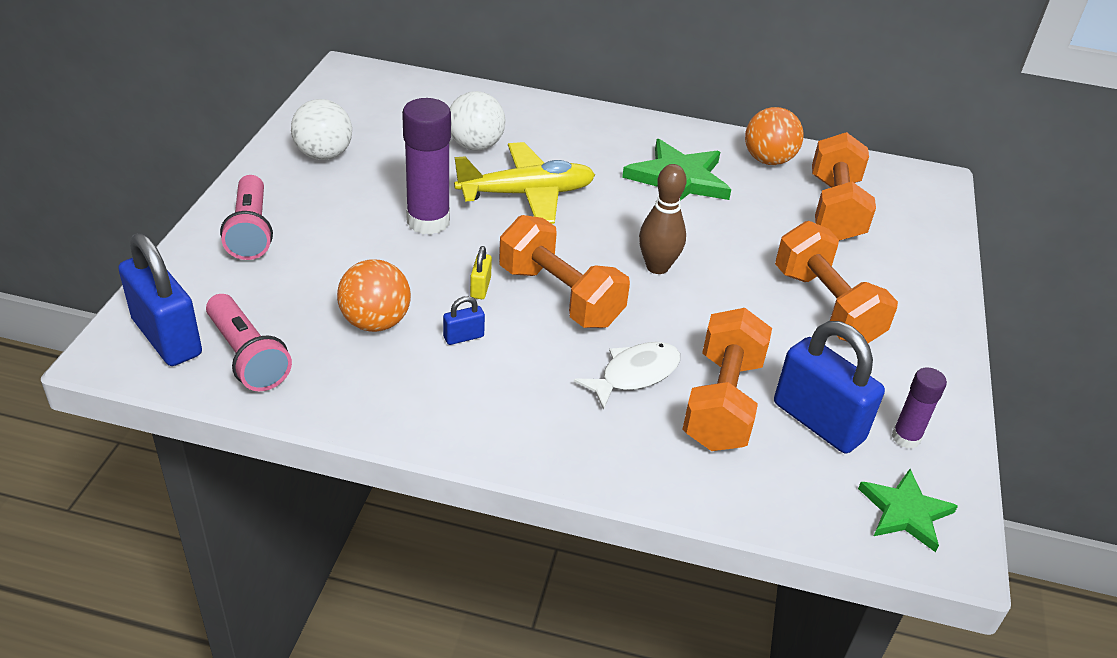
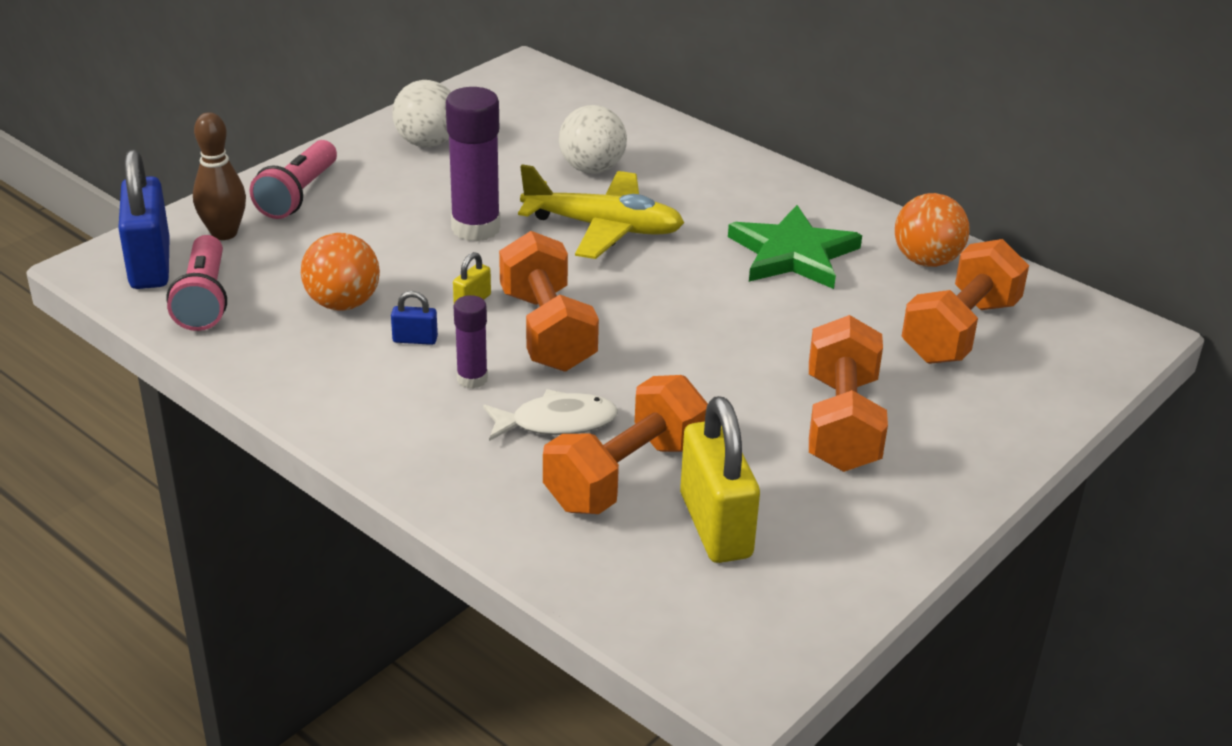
camera: 30 degrees right, 5 degrees down
(657, 267) = (681, 332): brown bowling pin -> brown bowling pin (224, 233)
(818, 422) = (715, 525): blue padlock -> yellow padlock
(905, 512) = (728, 637): green star -> none
(906, 438) = (803, 572): purple glue stick -> purple glue stick (472, 379)

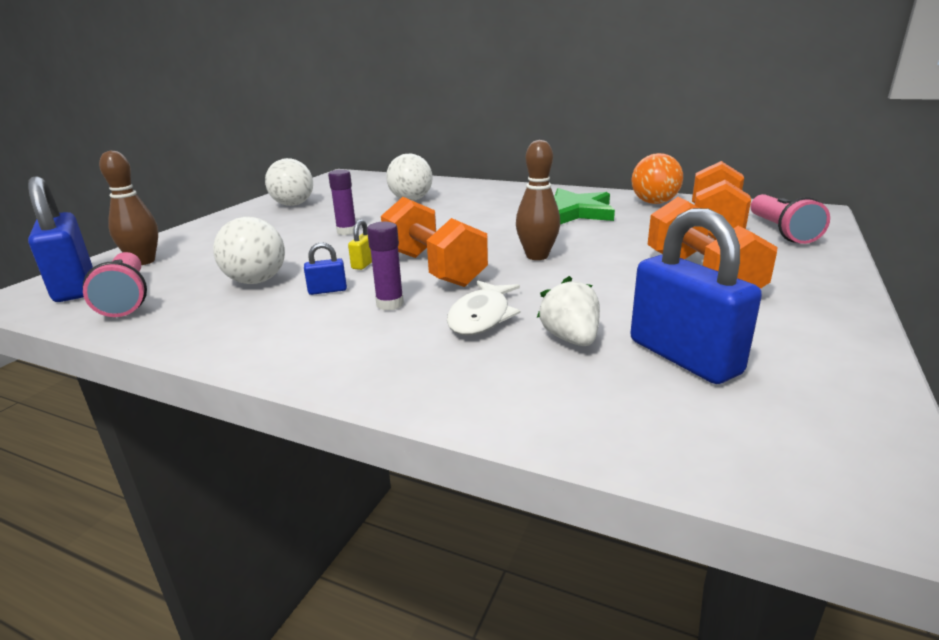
camera: 15 degrees left, 10 degrees down
(298, 195) = (203, 236): pink flashlight -> pink flashlight (781, 231)
(343, 303) = (256, 281): orange ball -> white ball
(476, 228) = (347, 231): purple glue stick -> purple glue stick, size x0.55
(556, 422) = (481, 317): white fish -> white fish turned 135 degrees clockwise
(603, 228) = (437, 219): yellow plane -> none
(625, 475) = (570, 339): orange dumbbell -> white strawberry
(681, 338) = (537, 256): none -> brown bowling pin
(715, 525) = (683, 357): yellow padlock -> blue padlock

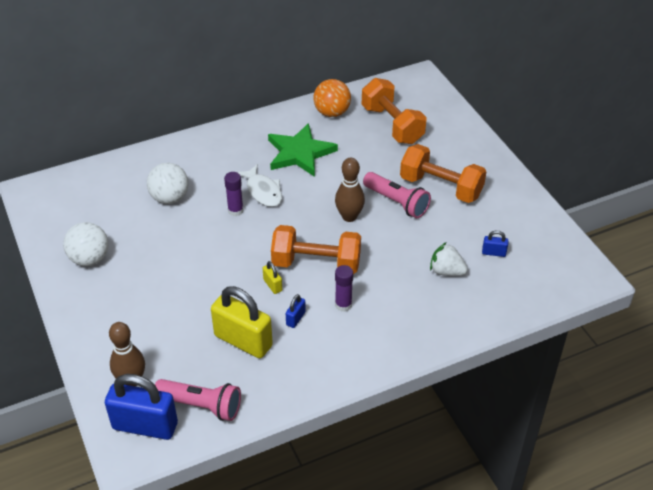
camera: 50 degrees left, 20 degrees up
(256, 281) = (243, 341): white ball -> yellow padlock
(347, 231) = (200, 263): purple glue stick -> purple glue stick (235, 210)
(481, 317) = (395, 283): white fish -> white fish (263, 191)
(683, 357) = (493, 253): blue padlock -> blue padlock, size x0.44
(781, 231) = (429, 115): pink flashlight -> pink flashlight (397, 202)

